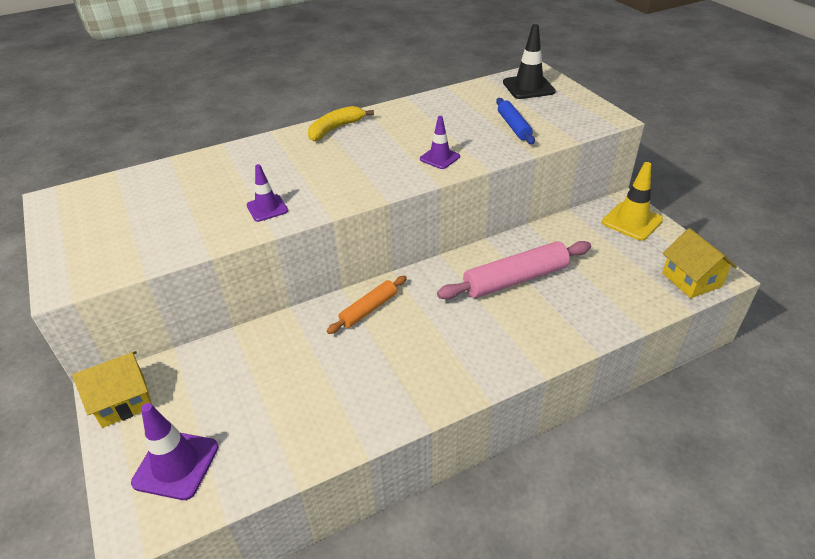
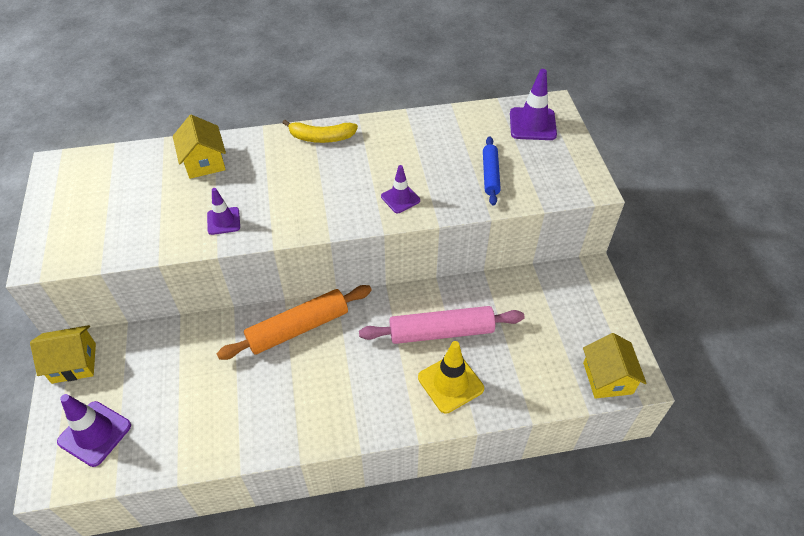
camera: 15 degrees right, 10 degrees up
(222, 167) = (204, 162): none -> yellow house
(335, 129) = (321, 137): yellow banana -> yellow banana turned 150 degrees counterclockwise
(369, 309) = (298, 328): orange rolling pin -> orange rolling pin, size x1.70
(528, 87) = (532, 124): black traffic cone -> purple traffic cone
(632, 221) = (586, 295): yellow traffic cone -> yellow traffic cone (450, 383)

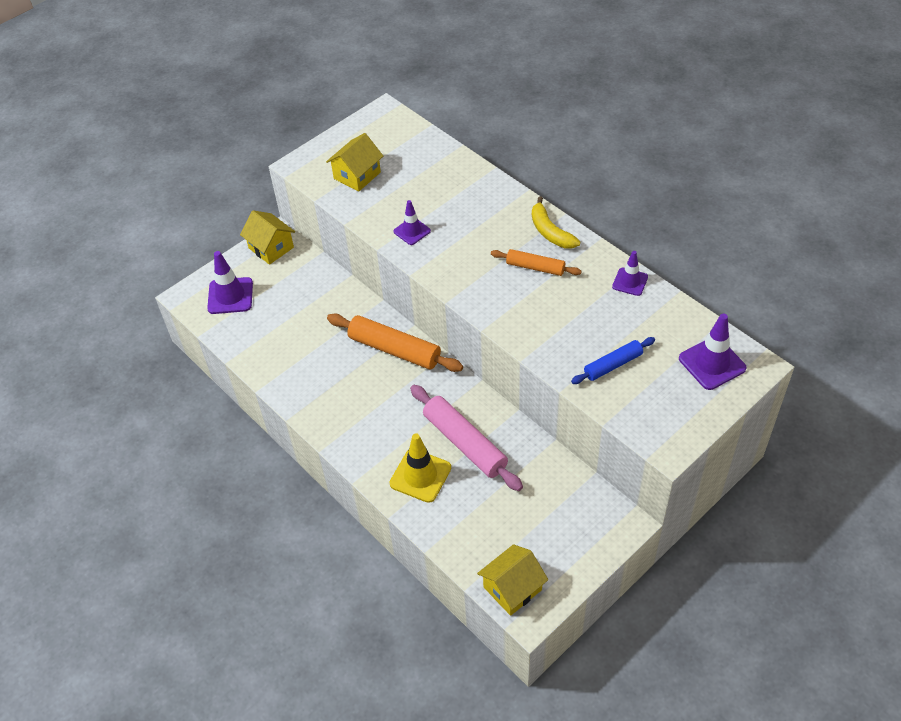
camera: 60 degrees right, 0 degrees up
(204, 162) = (458, 183): yellow house -> yellow house (357, 175)
(349, 165) = (535, 267): none -> orange rolling pin
(400, 198) = (528, 320): purple traffic cone -> purple traffic cone (630, 282)

